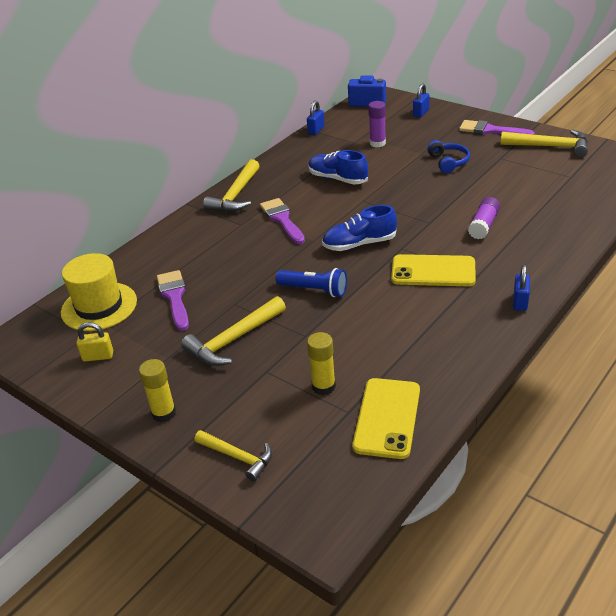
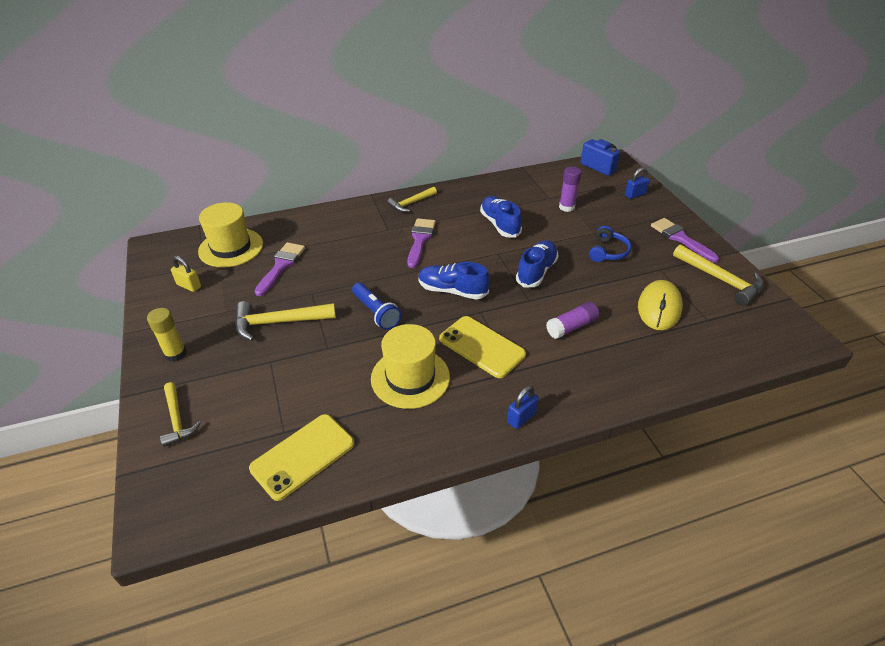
camera: 30 degrees right, 5 degrees up
(236, 195) = (411, 203): yellow hammer -> yellow hammer, size x0.65
(316, 130) = (530, 174): blue padlock -> none
(323, 386) = (291, 399): yellow glue stick -> none
(404, 320) = (410, 377): none -> yellow hat
(410, 200) = (536, 271): none -> blue shoe
(530, 184) = (659, 308): none -> yellow mouse

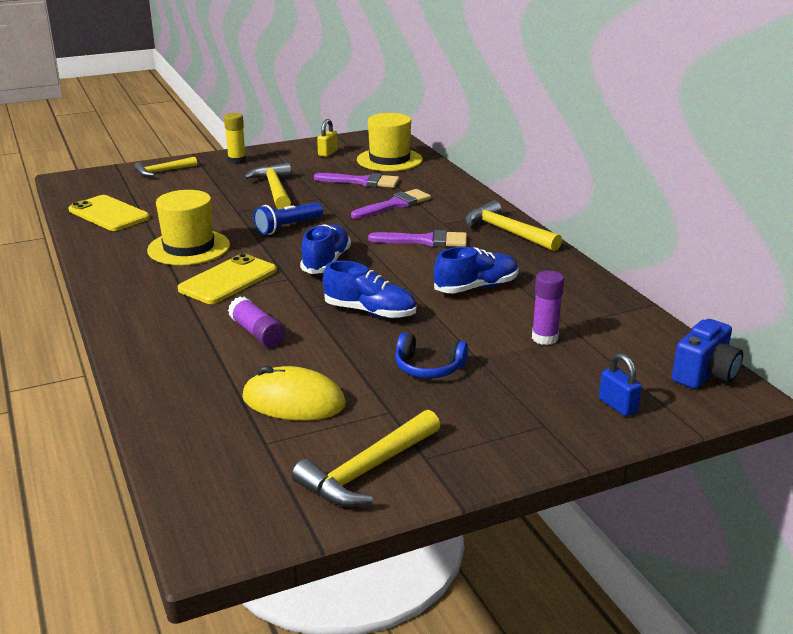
camera: 85 degrees right, 15 degrees down
(411, 203) = (507, 232): yellow hammer -> yellow hammer, size x1.53
(521, 417) = (118, 301): blue padlock -> none
(680, 238) = (485, 442): purple brush -> purple brush (394, 205)

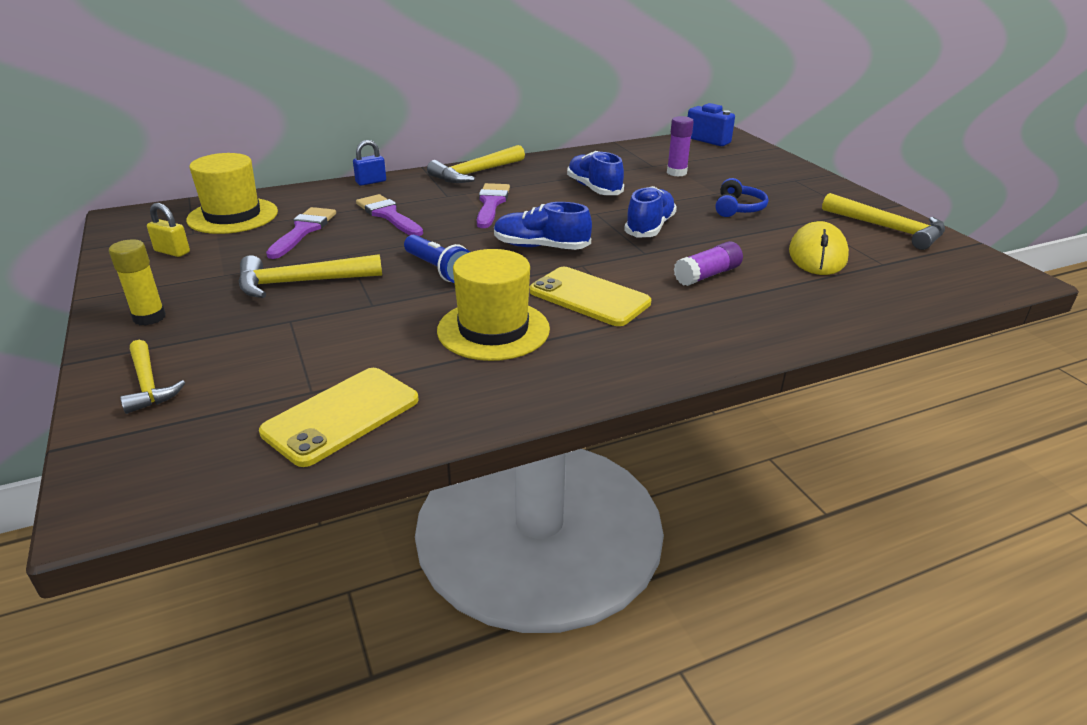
camera: 90 degrees left, 5 degrees up
(617, 405) = (759, 161): blue padlock -> blue padlock (371, 182)

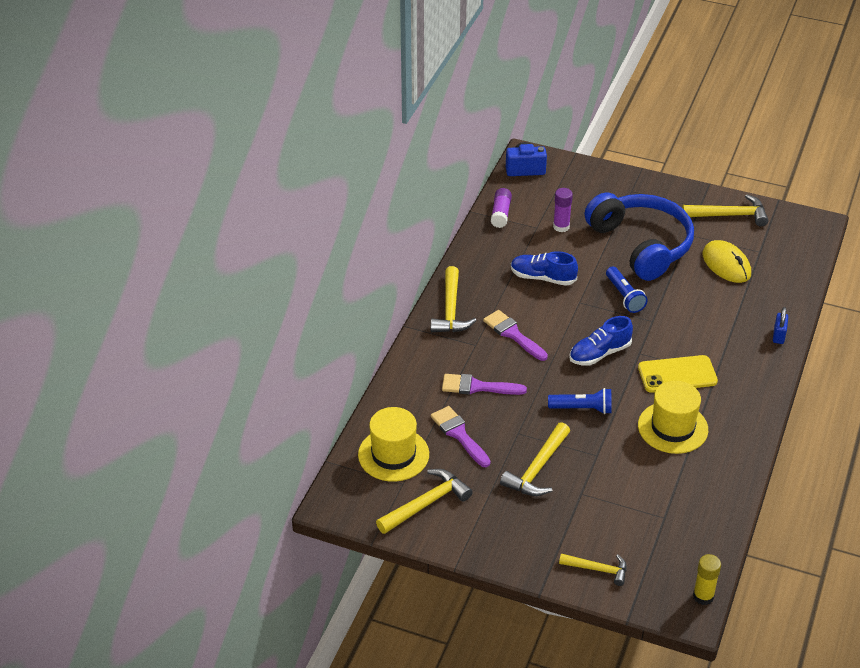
camera: 45 degrees left, 10 degrees up
(149, 317) = (517, 544): yellow glue stick -> yellow glue stick (703, 596)
(172, 252) = (426, 503): yellow padlock -> yellow hammer
(341, 416) = (696, 517): yellow phone -> none
(371, 182) = (406, 364): blue padlock -> blue padlock (778, 336)
(649, 227) = (624, 296): blue shoe -> blue flashlight
(707, 275) = (702, 318): purple glue stick -> purple glue stick (501, 214)
(738, 208) = (641, 245): blue headphones -> blue headphones, size x2.44

